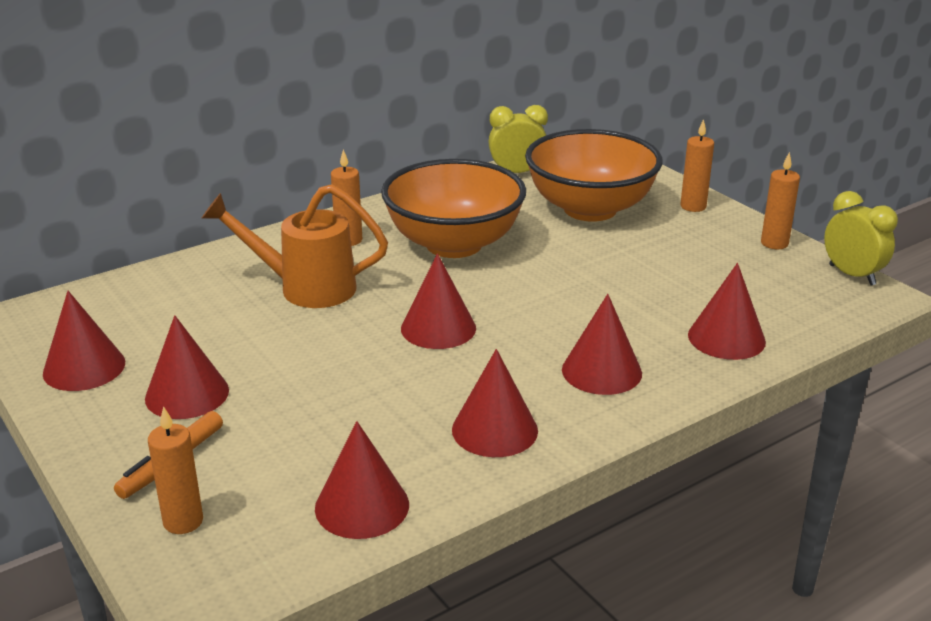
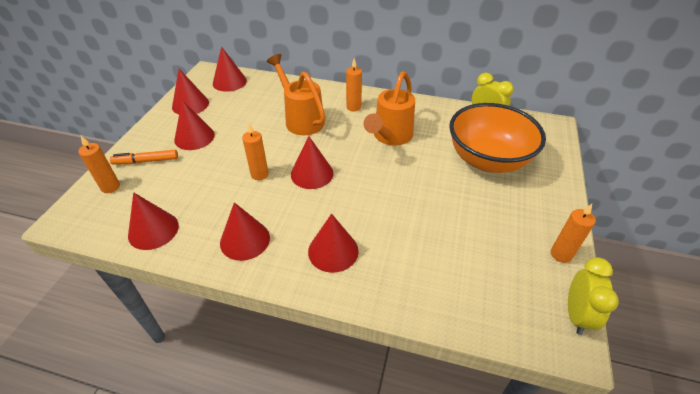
camera: 50 degrees right, 15 degrees up
(454, 244) = (390, 137): orange bowl -> orange watering can
(693, 206) = (550, 196): orange candle -> orange candle (259, 174)
(726, 338) = (423, 287): red cone -> red cone (229, 82)

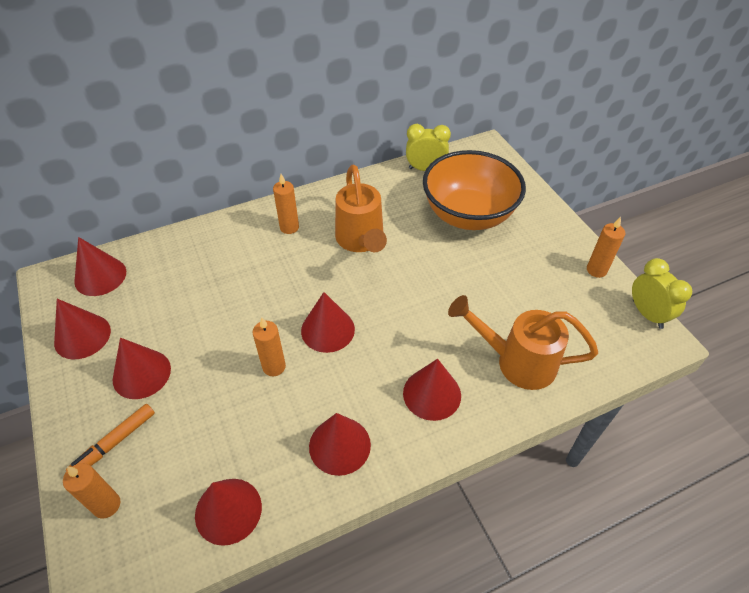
camera: 40 degrees left, 5 degrees up
(301, 119) = (247, 274): orange watering can -> orange watering can (516, 361)

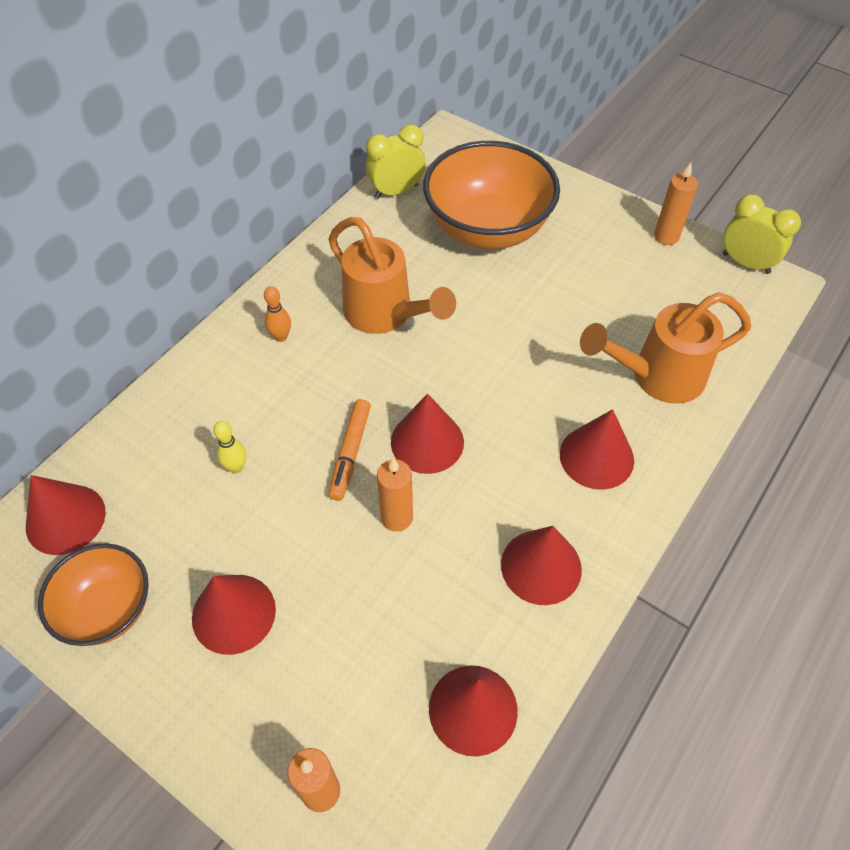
camera: 30 degrees left, 5 degrees up
(82, 336) = (108, 609): red cone -> orange bowl
(115, 443) = (269, 714): orange marker -> orange marker (350, 453)
(207, 291) = (236, 467): none -> yellow bowling pin
(289, 227) = (281, 337): orange candle -> orange bowling pin

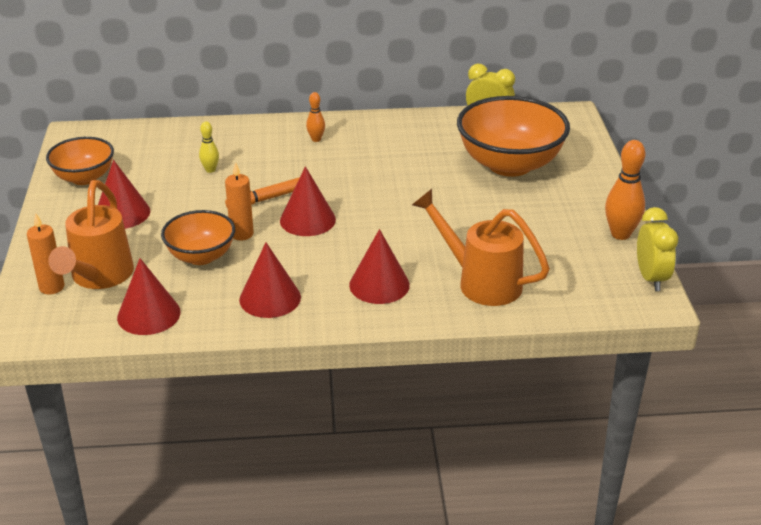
camera: 50 degrees right, 20 degrees down
(65, 519) = (120, 140): red cone -> none
(385, 315) = (382, 163): orange watering can -> orange watering can (98, 277)
(403, 584) = (201, 256): none -> orange bowl
(666, 236) = (620, 234): orange candle -> orange bowling pin

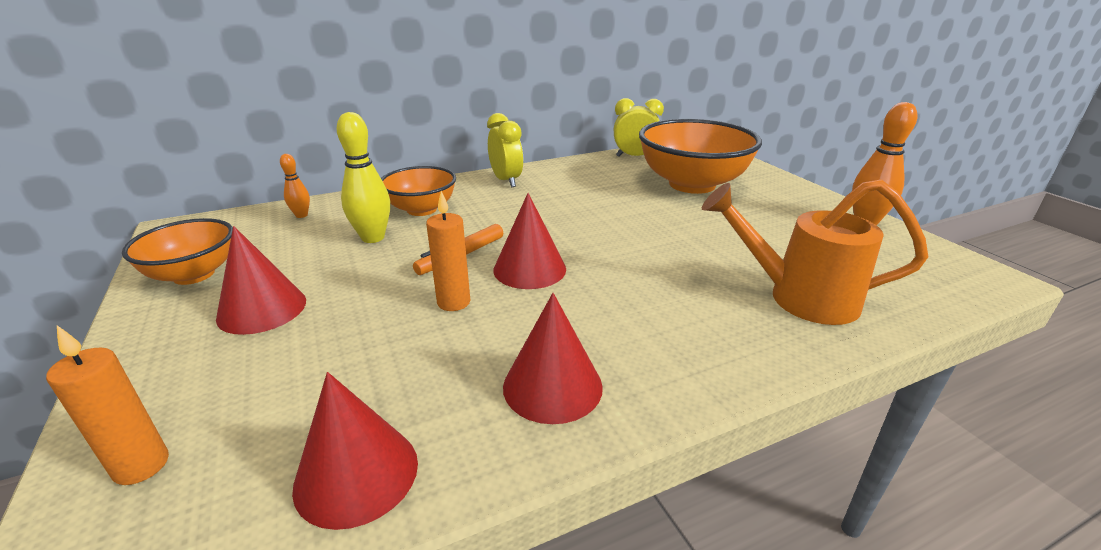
camera: 20 degrees left, 5 degrees down
(98, 277) = (239, 421): orange watering can -> none
(201, 256) = (409, 345): orange bowl -> orange bowl (421, 209)
(210, 170) = (373, 238): yellow bowling pin -> yellow bowling pin, size x1.80
(316, 139) = (481, 192): orange bowling pin -> orange bowling pin (301, 215)
(379, 285) = (686, 329): red cone -> none
(651, 278) = (953, 256): yellow clock -> yellow clock (506, 181)

